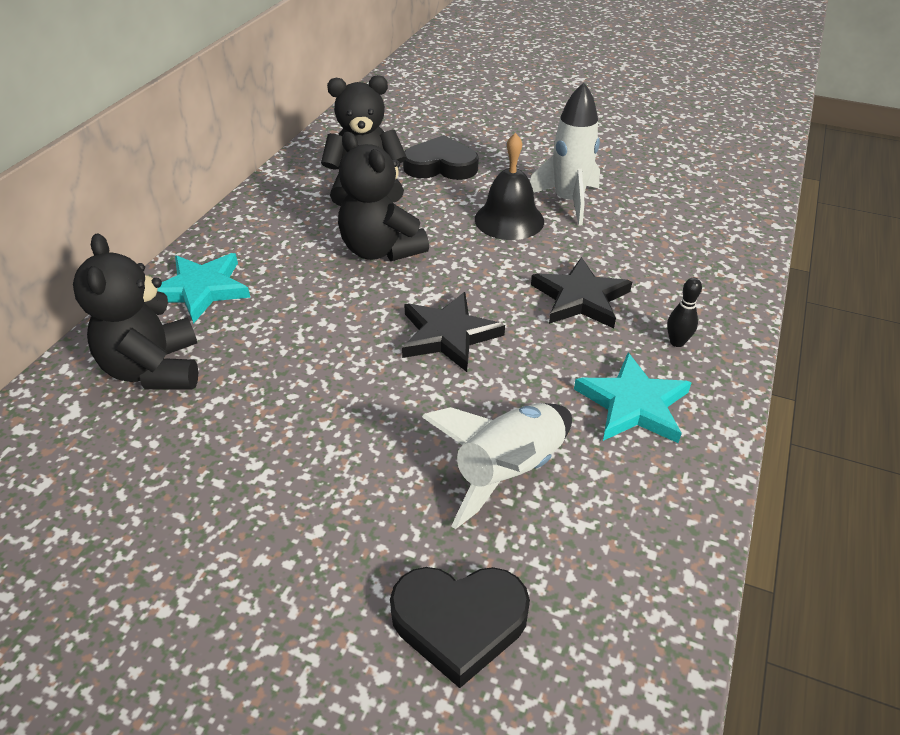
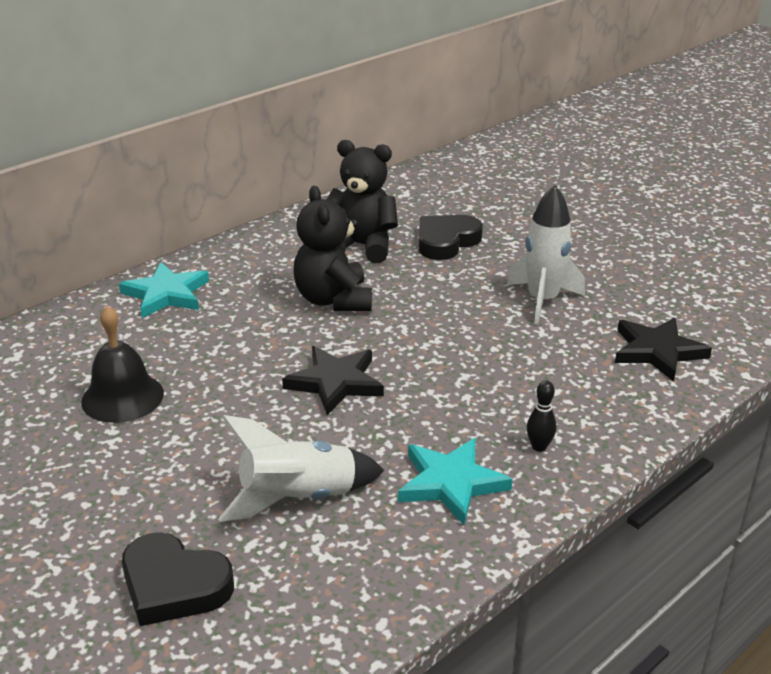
camera: 25 degrees right, 10 degrees down
(154, 369) = (90, 343): black teddy bear -> none
(441, 166) = (446, 241): black heart -> black heart turned 75 degrees counterclockwise
(509, 220) = (470, 303): black bell -> black bell (122, 397)
(580, 298) = (479, 385): black star -> black star (657, 351)

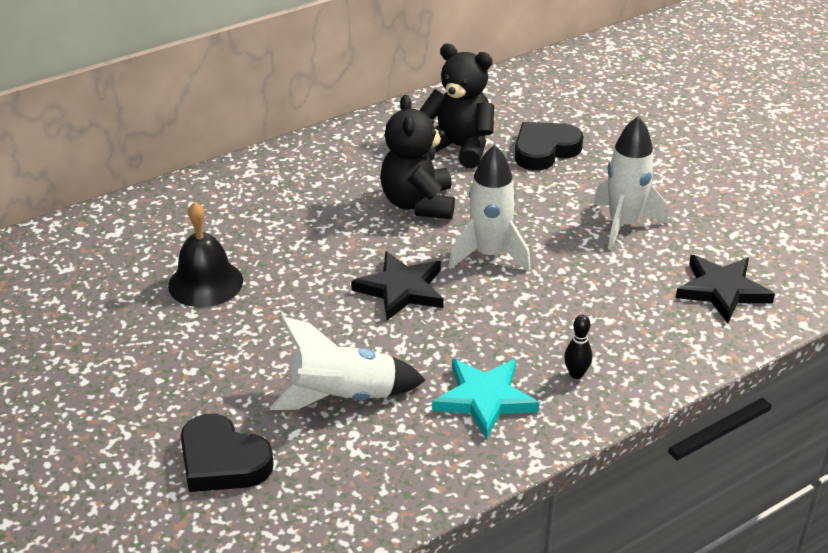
camera: 10 degrees right, 5 degrees up
(166, 294) = (261, 182): turquoise star -> none
(417, 341) = (489, 255): none -> white rocket

